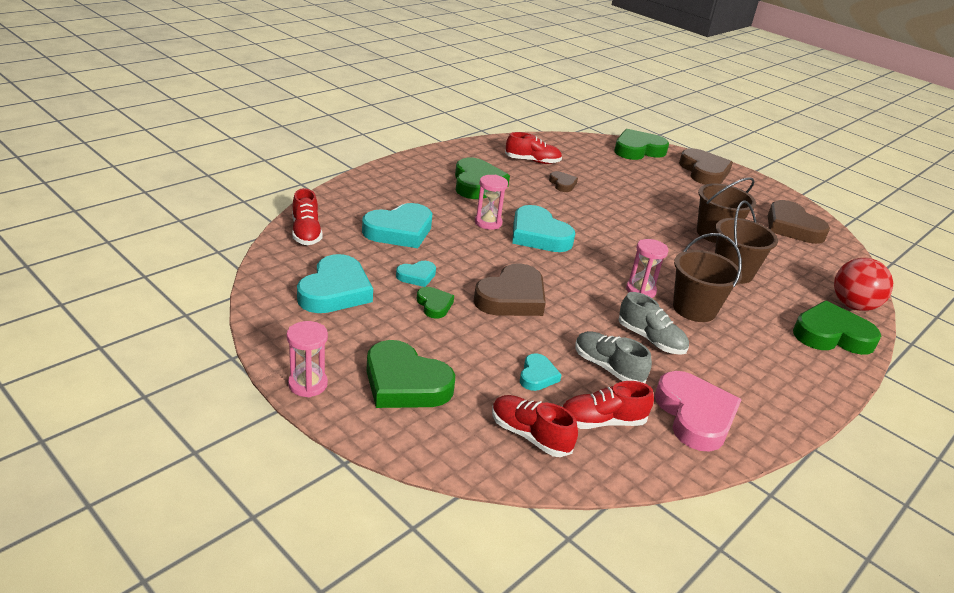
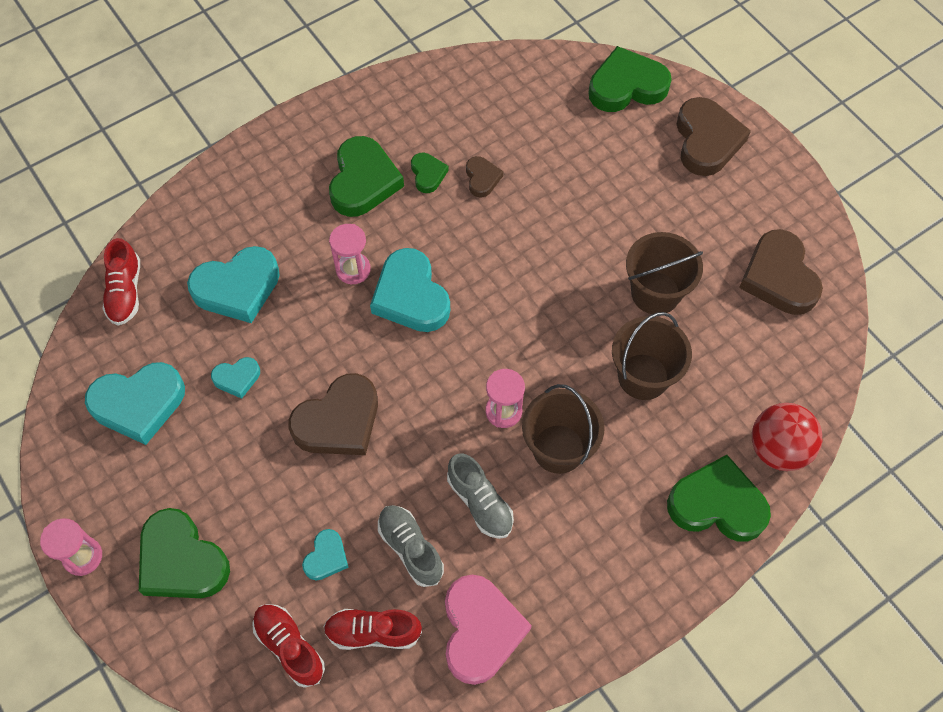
camera: 15 degrees right, 30 degrees up
(335, 291) = (138, 404): turquoise heart -> turquoise heart turned 45 degrees clockwise
(434, 305) = (244, 432): green heart -> green heart (428, 174)
(532, 161) = (457, 122): red shoe -> none

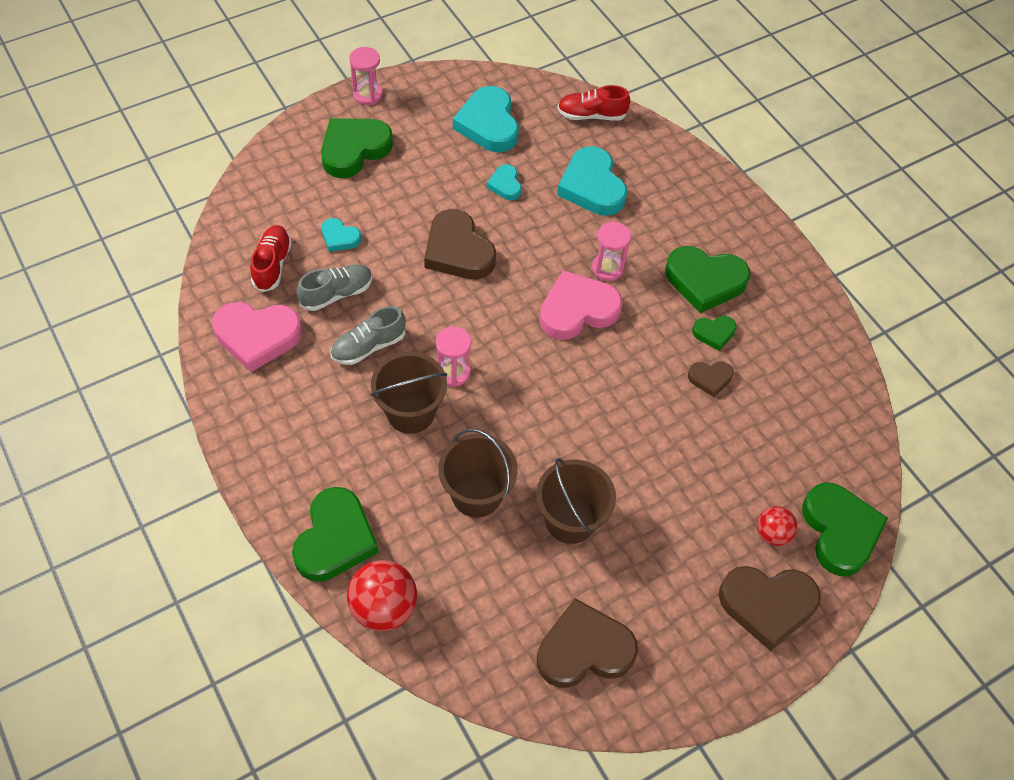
camera: 90 degrees right, 5 degrees down
(290, 647) = (273, 212): red shoe -> none
(411, 296) = (577, 310): turquoise heart -> pink heart
(638, 135) = (772, 533): none -> red ball

